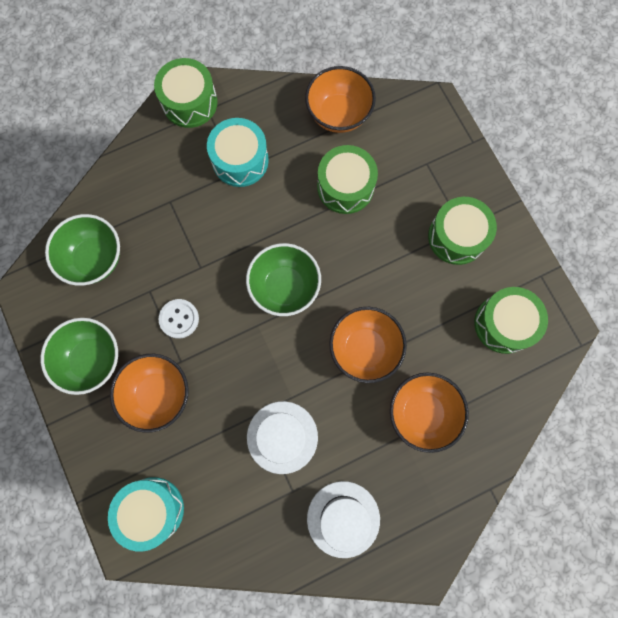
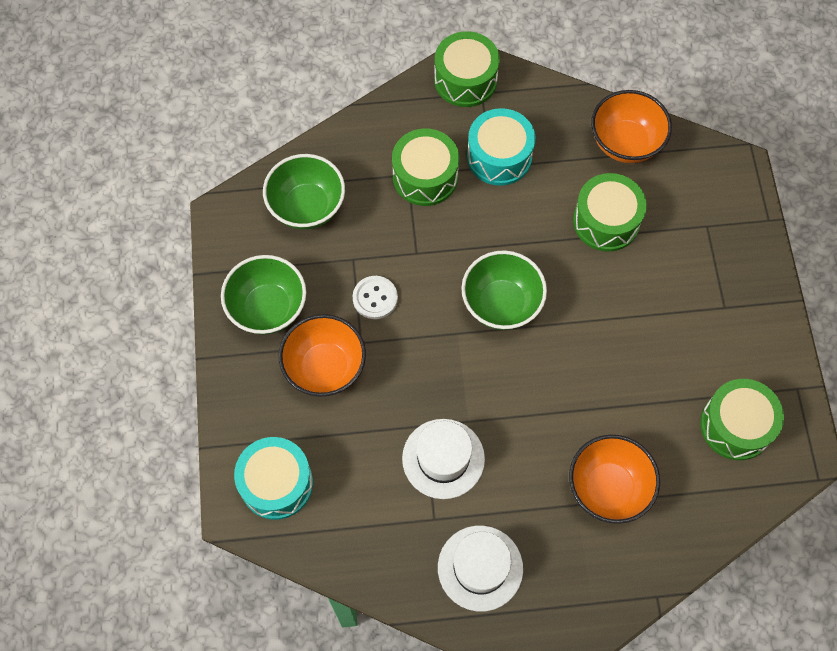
camera: 20 degrees right, 10 degrees down
(364, 348) = (567, 398): orange bowl -> none
(457, 236) = (714, 314): green drum -> green drum (425, 176)

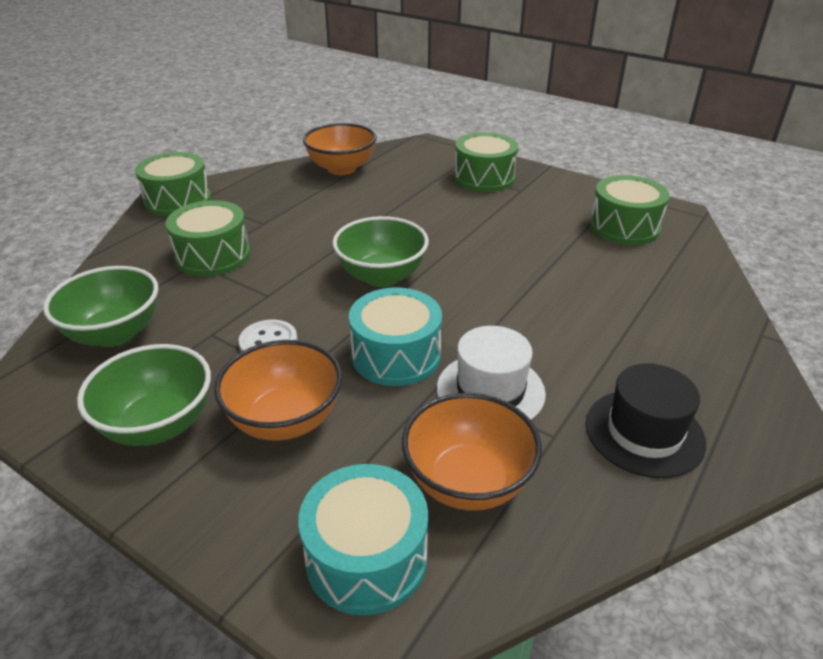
camera: 50 degrees left, 30 degrees down
(480, 568) = (644, 432): white hat -> black hat
(499, 156) = (261, 216): turquoise drum -> turquoise drum (396, 355)
(606, 221) = (386, 201): green drum -> green drum (484, 178)
(608, 488) = (623, 308): orange bowl -> orange bowl (468, 482)

